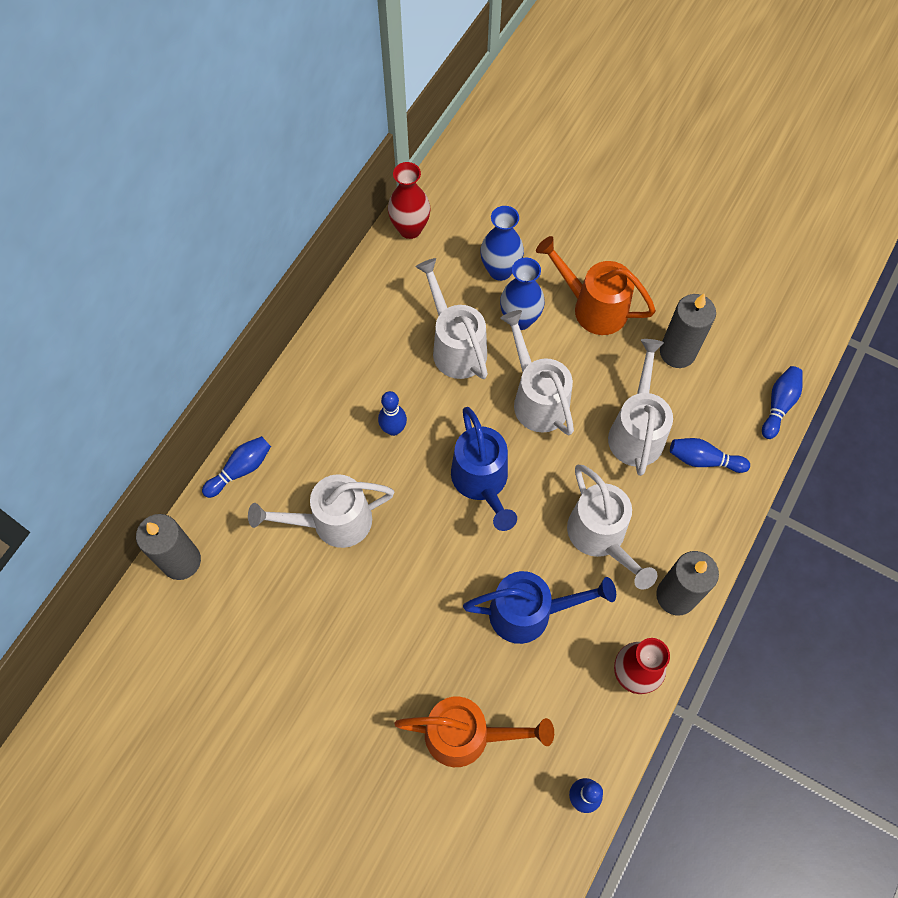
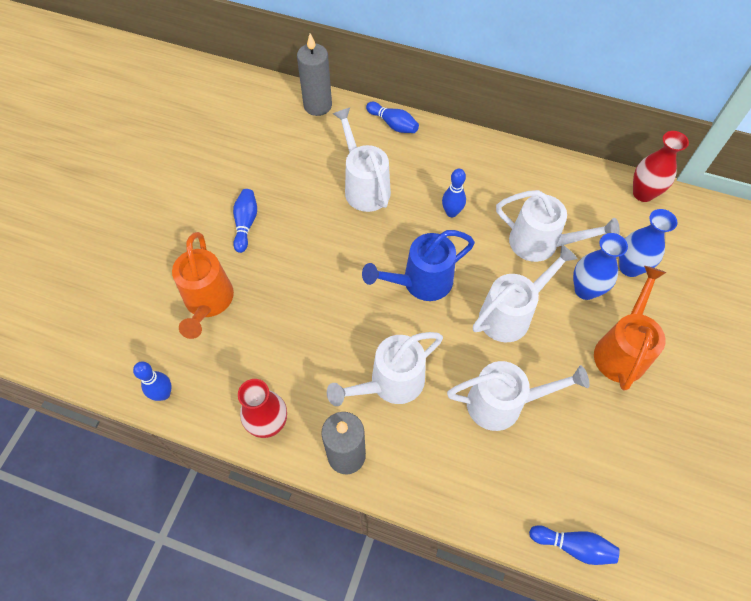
camera: 80 degrees right, 5 degrees down
(455, 346) = (541, 244): white watering can -> white watering can turned 60 degrees clockwise
(530, 613) = (313, 334): blue watering can -> none
(677, 352) = (600, 434): grey candle -> none
(703, 460) = (489, 470): blue bowling pin -> blue bowling pin (246, 224)

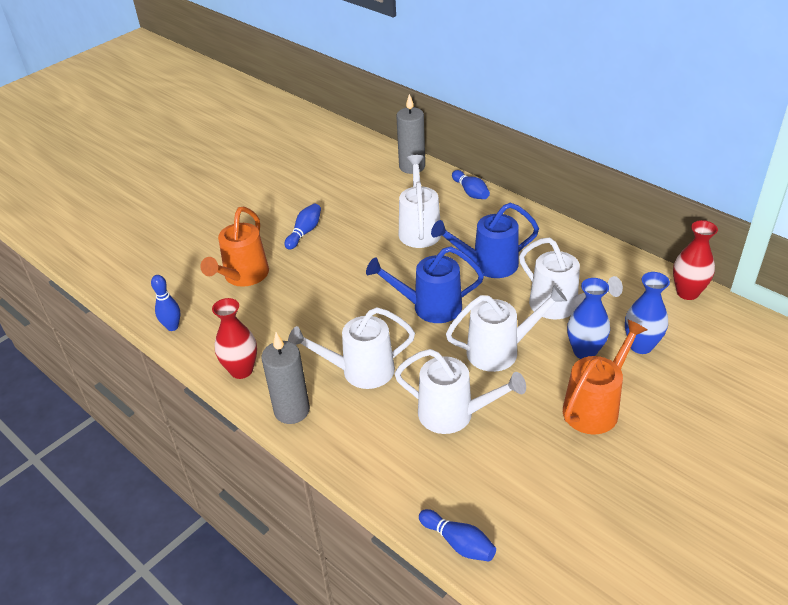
camera: 25 degrees right, 20 degrees down
(451, 212) = (487, 264): blue bowling pin -> blue watering can

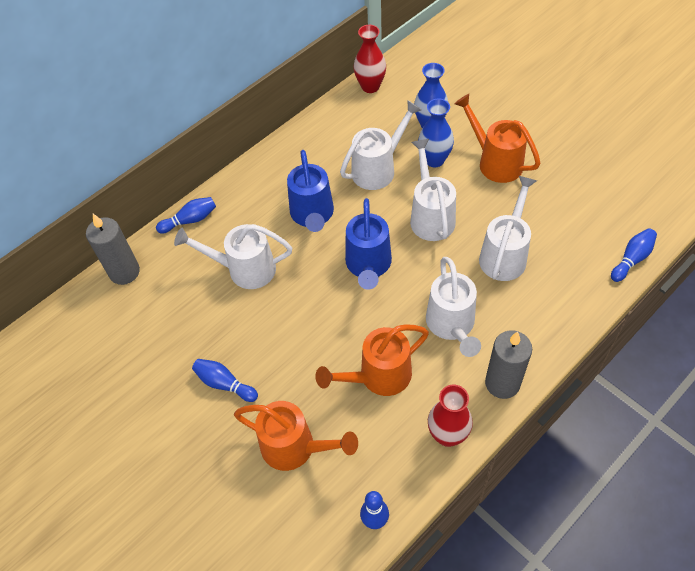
camera: 85 degrees left, 15 degrees up
(305, 321) = (378, 377): none -> orange watering can

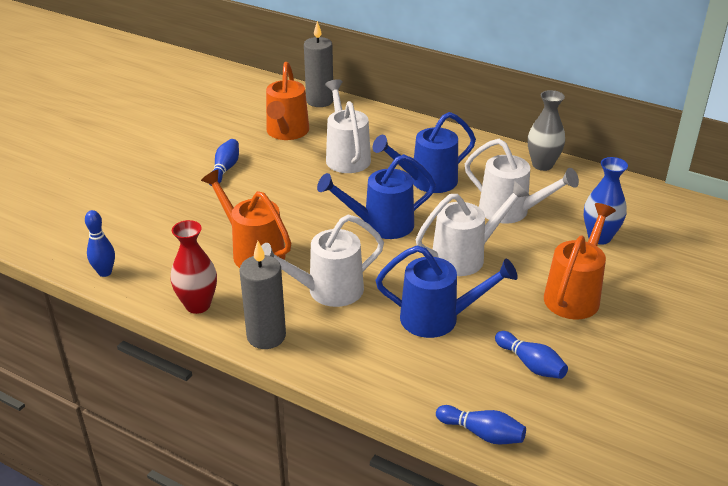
camera: 70 degrees right, 20 degrees down
(190, 220) = (388, 119): blue bowling pin -> blue bowling pin (531, 364)
(296, 448) = (170, 217): orange watering can -> orange watering can (286, 133)
(317, 128) = (542, 165): none -> grey vase
(370, 86) = (627, 188): red vase -> none
(434, 160) = (548, 248): blue vase -> none
(505, 254) = (439, 319): white watering can -> blue watering can

